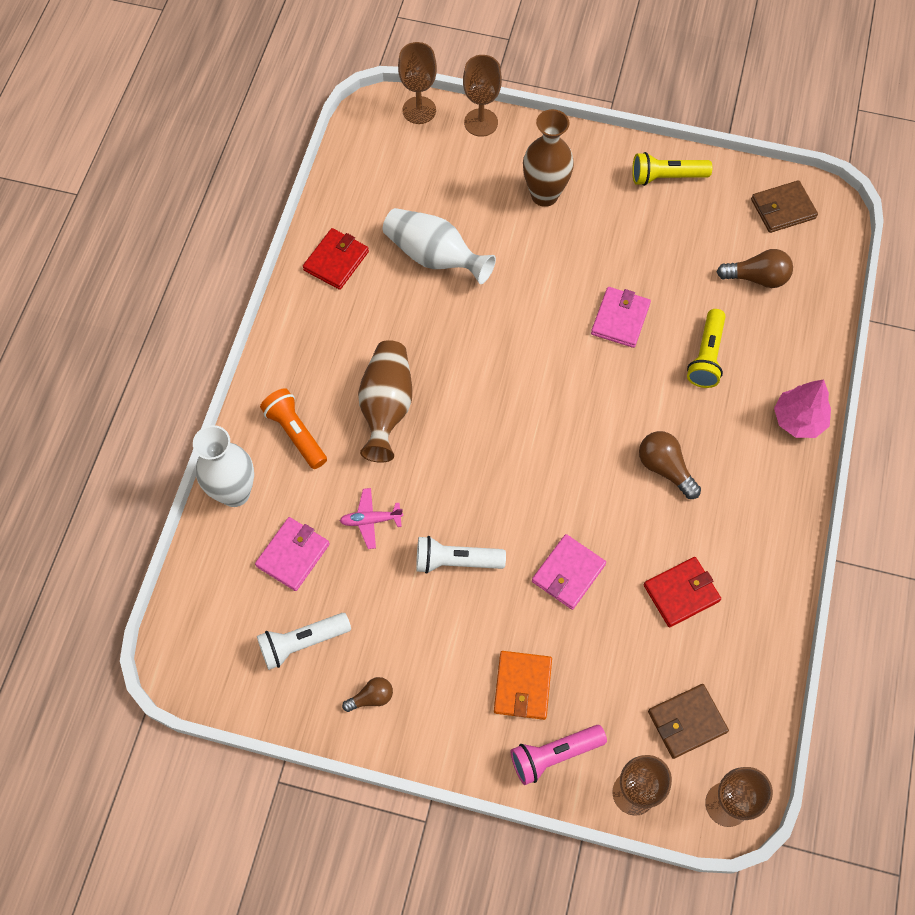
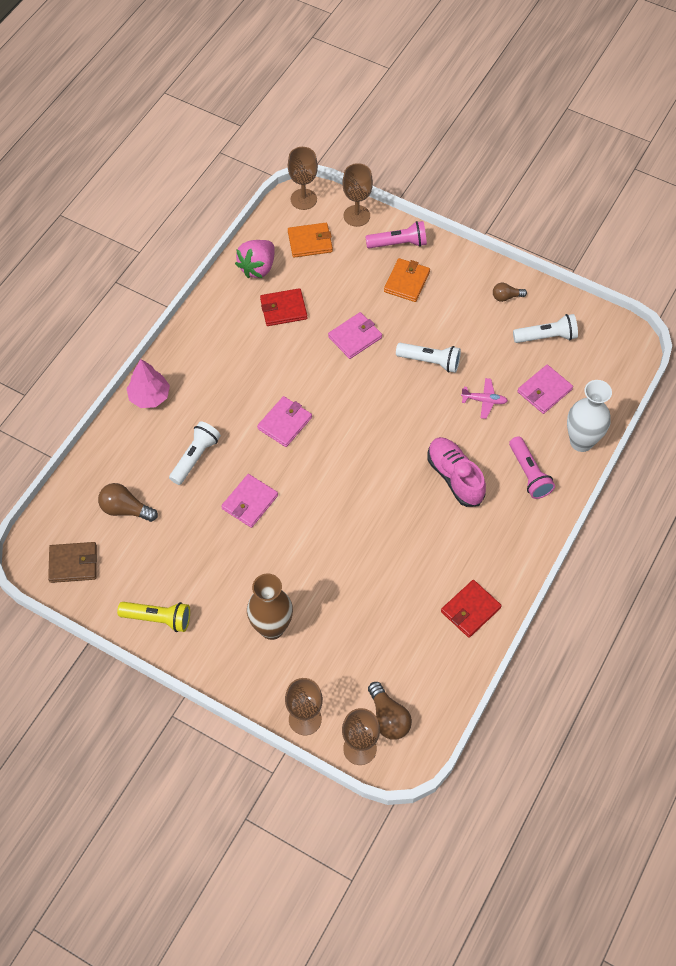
camera: 165 degrees left, 5 degrees down
(295, 433) = (529, 474): orange flashlight -> pink flashlight
(386, 407) = (455, 477): brown vase -> pink shoe
(434, 256) = (385, 593): white vase -> none
(616, 426) = (284, 423): none -> pink wallet
(665, 468) = (261, 386): brown light bulb -> brown light bulb (388, 718)
(687, 722) = (310, 242): brown wallet -> orange wallet
(706, 356) = (195, 457): yellow flashlight -> white flashlight
(744, 654) = (258, 267): none -> pink strawberry

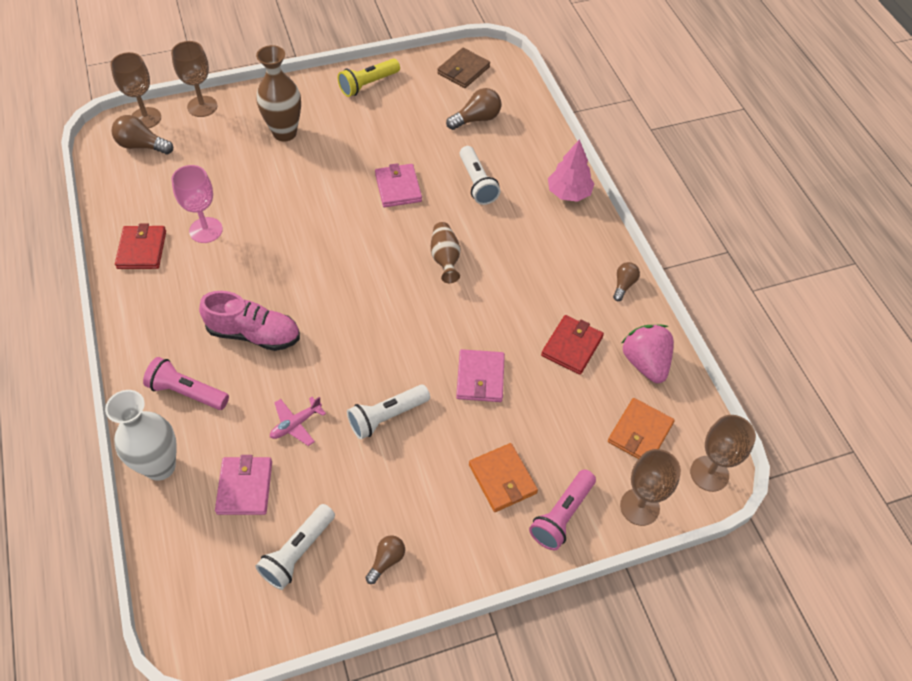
camera: 130 degrees right, 5 degrees down
(205, 314) = (623, 285): none -> brown light bulb
(284, 423) = (445, 259): pink wallet -> brown vase
(413, 587) = (206, 230): none -> pink goblet

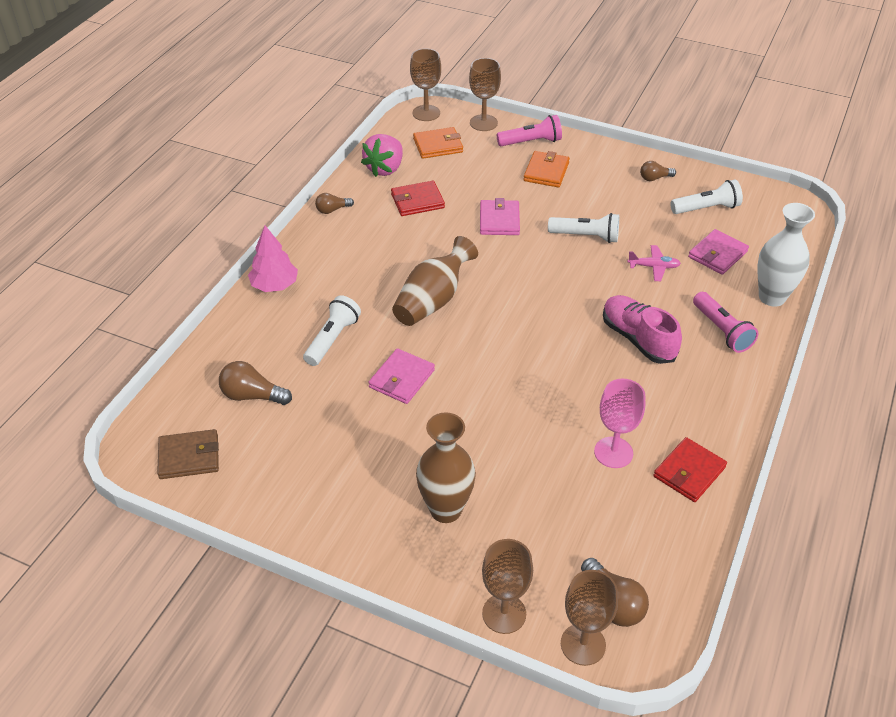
camera: 135 degrees left, 10 degrees down
(368, 84) = (300, 509): yellow flashlight -> none
(445, 259) = (433, 300): brown vase -> brown vase, size x1.58
(480, 378) = (499, 220): pink wallet -> pink wallet turned 45 degrees counterclockwise

